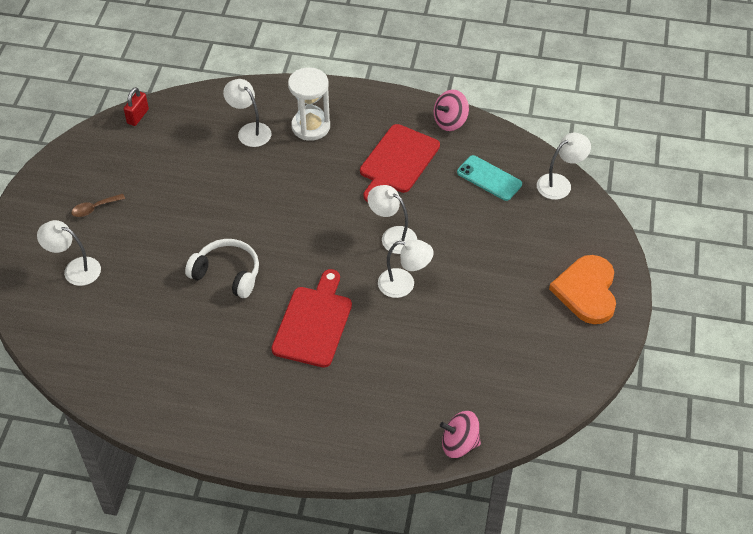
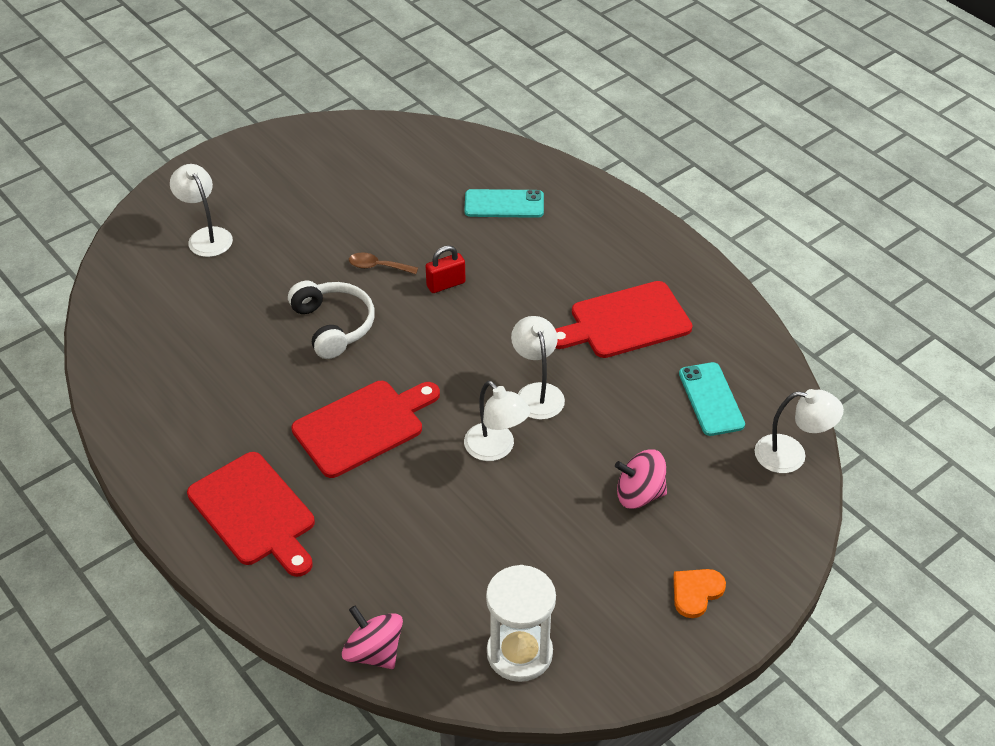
camera: 40 degrees right, 5 degrees down
(94, 208) = (282, 192): brown spoon -> brown spoon (377, 266)
(138, 116) = (412, 132): red padlock -> red padlock (446, 284)
(249, 131) = (504, 204): white lamp -> turquoise phone
(306, 417) = (254, 512): none -> red cutting board
(311, 126) = (570, 235): white hourglass -> white hourglass (519, 653)
(450, 121) = (730, 314): pink spinning top -> pink spinning top (639, 494)
(587, 291) = (696, 592): orange heart -> orange heart, size x0.52

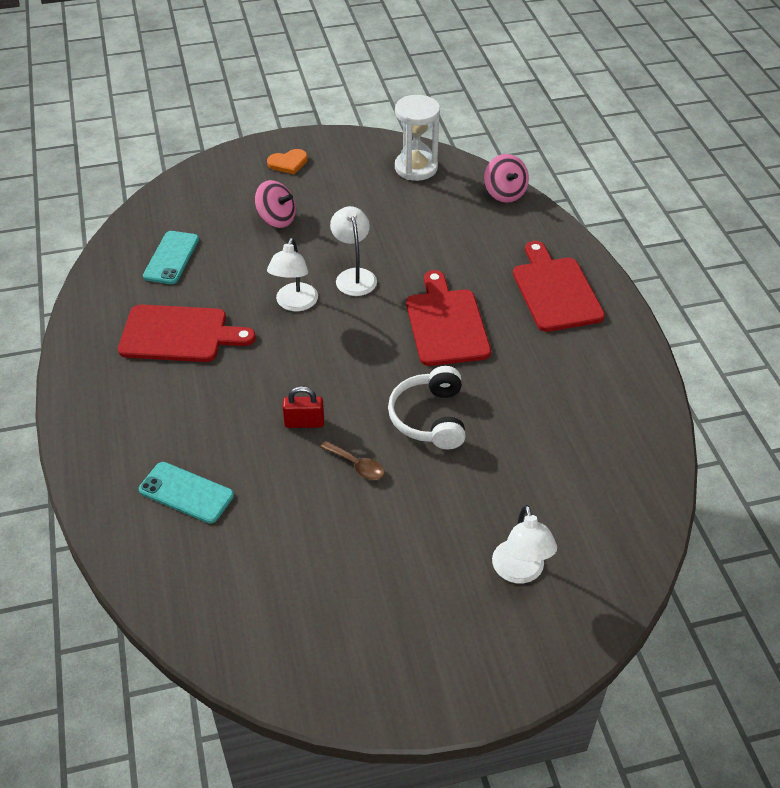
camera: 155 degrees left, 0 degrees up
(363, 426) = (446, 324): red cutting board -> red cutting board turned 90 degrees clockwise
(791, 455) = (155, 209): white lamp -> none

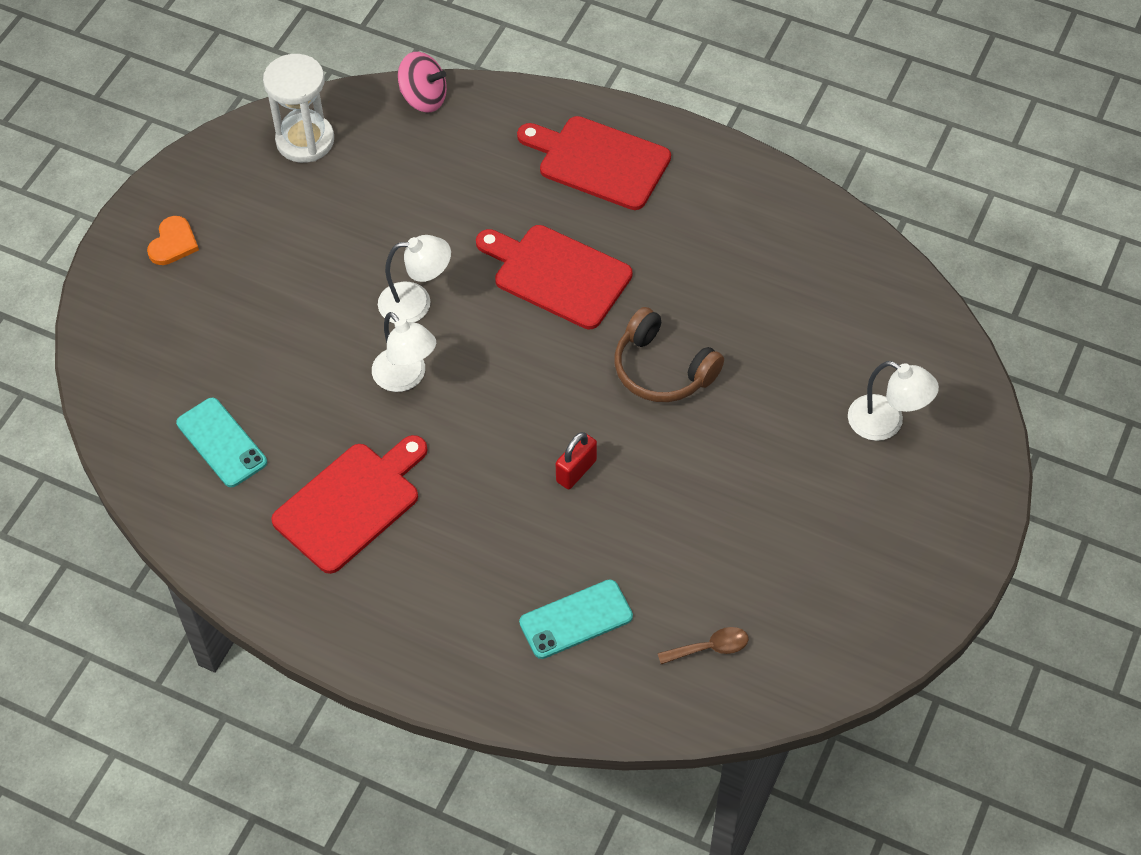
camera: 50 degrees left, 10 degrees up
(277, 219) = (258, 312): pink spinning top -> none
(354, 276) = (416, 303): white lamp -> white lamp turned 150 degrees clockwise
(357, 465) = (667, 463): brown spoon -> brown spoon (710, 648)
(429, 418) = (662, 370): white headphones -> brown headphones

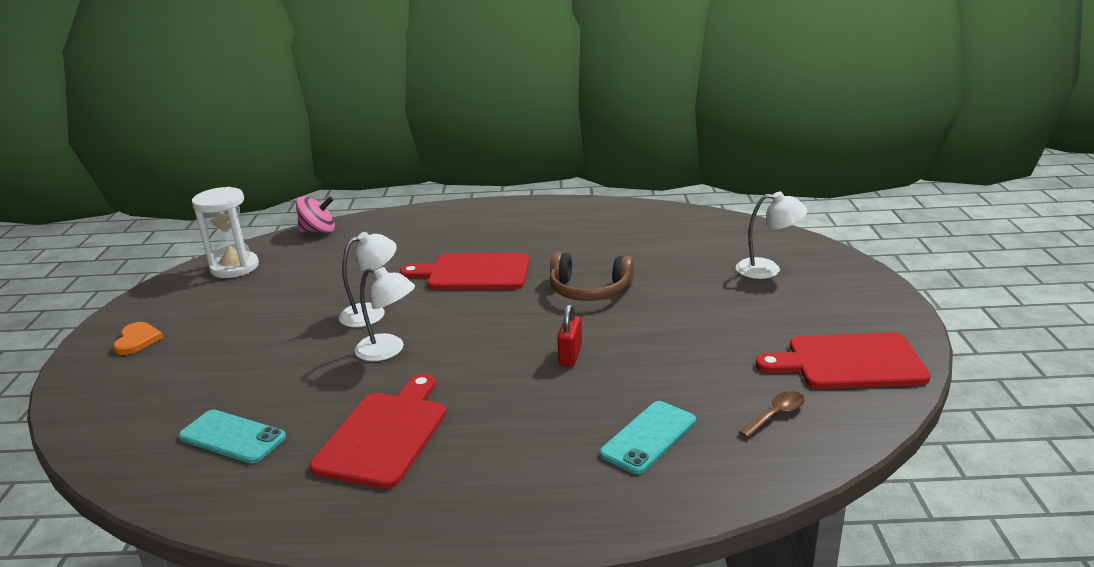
camera: 25 degrees left, 30 degrees down
(599, 161) = (464, 224): red cutting board -> red cutting board (849, 362)

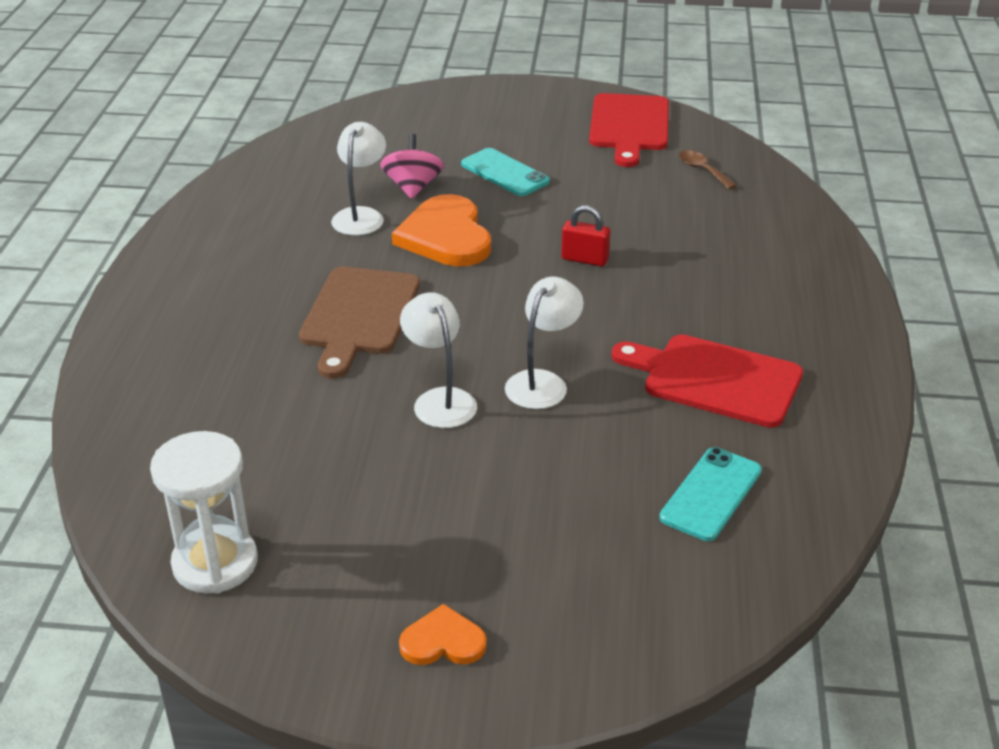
camera: 85 degrees left, 10 degrees up
(318, 231) = (115, 473): pink spinning top -> pink spinning top (413, 187)
(474, 273) = (359, 315): red cutting board -> brown cutting board
(589, 290) = (446, 236): brown headphones -> orange heart
(648, 437) = (730, 231): turquoise phone -> turquoise phone (505, 173)
(767, 269) = (442, 131): white lamp -> white lamp (361, 216)

